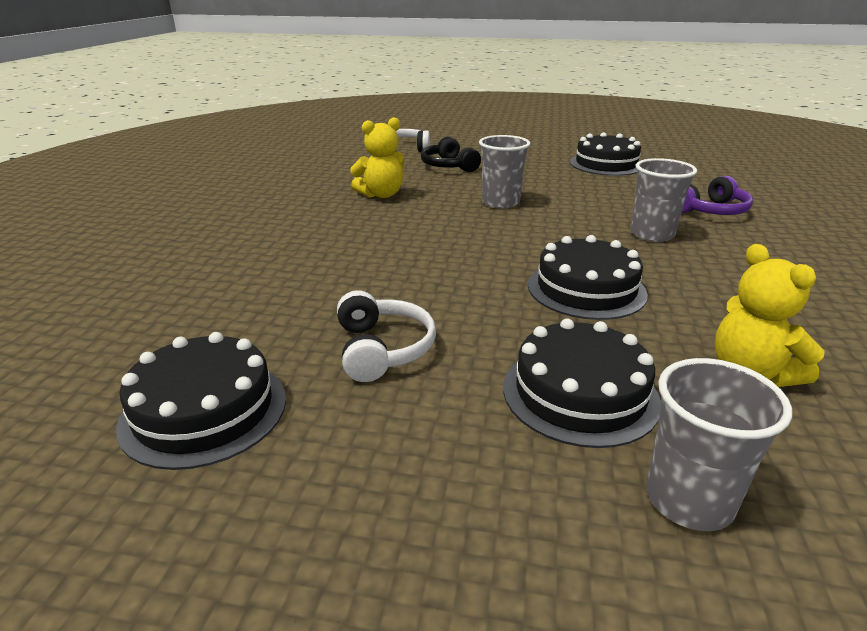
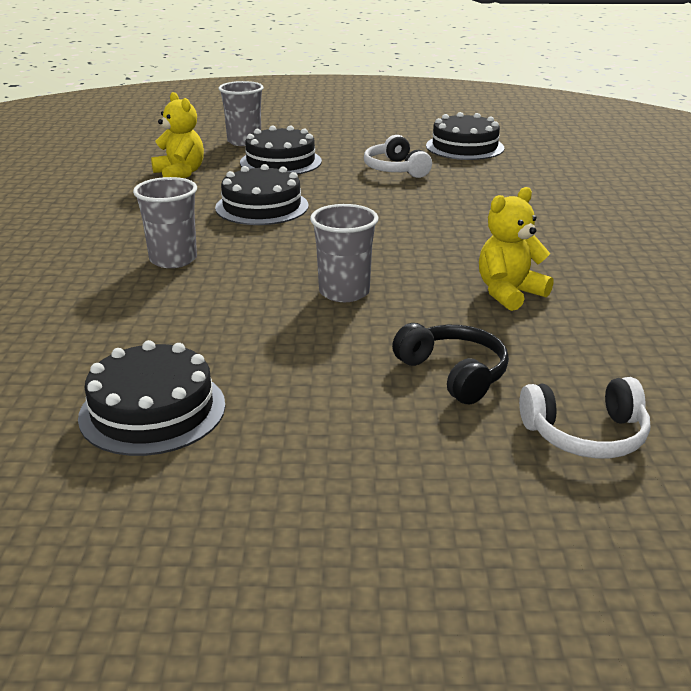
camera: 170 degrees right, 0 degrees up
(711, 211) = (69, 300): purple headphones -> none

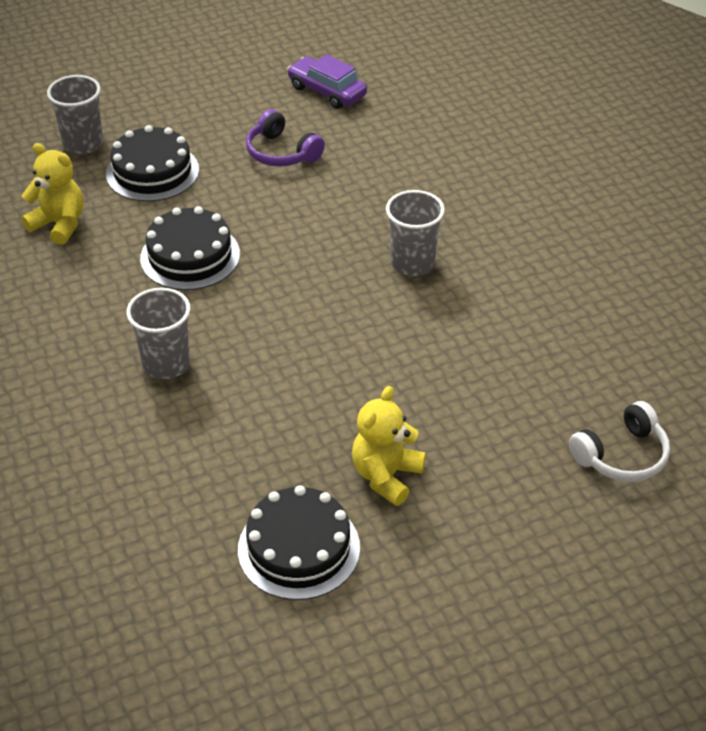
camera: 25 degrees left, 15 degrees up
(344, 292) = (354, 358): grey cup -> grey cup (412, 263)
(395, 169) = (281, 153): white headphones -> purple headphones
(454, 373) = (499, 426): black headphones -> none
(464, 147) = (327, 91): black cake -> purple car
(509, 293) = (490, 314): yellow teddy bear -> yellow teddy bear (386, 476)

